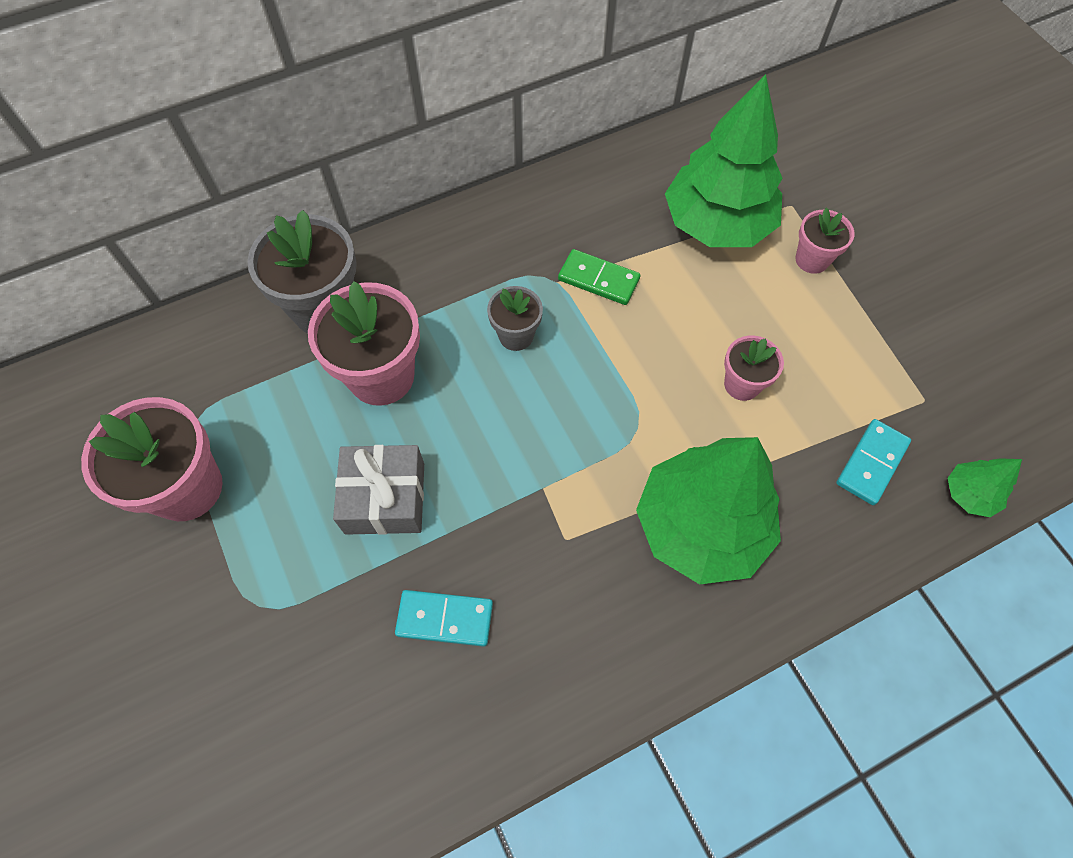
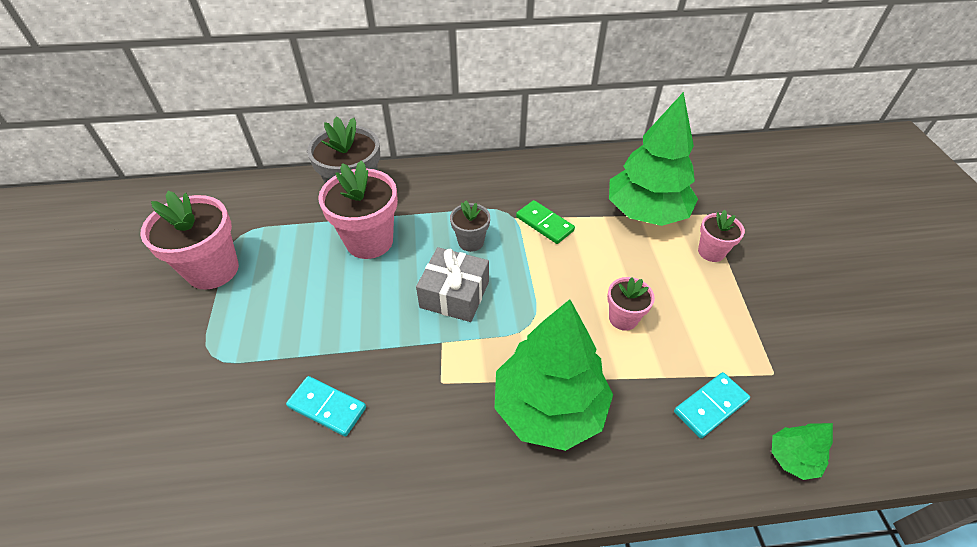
camera: 20 degrees right, 15 degrees down
(385, 498) = (331, 314): grey gift -> grey gift (454, 294)

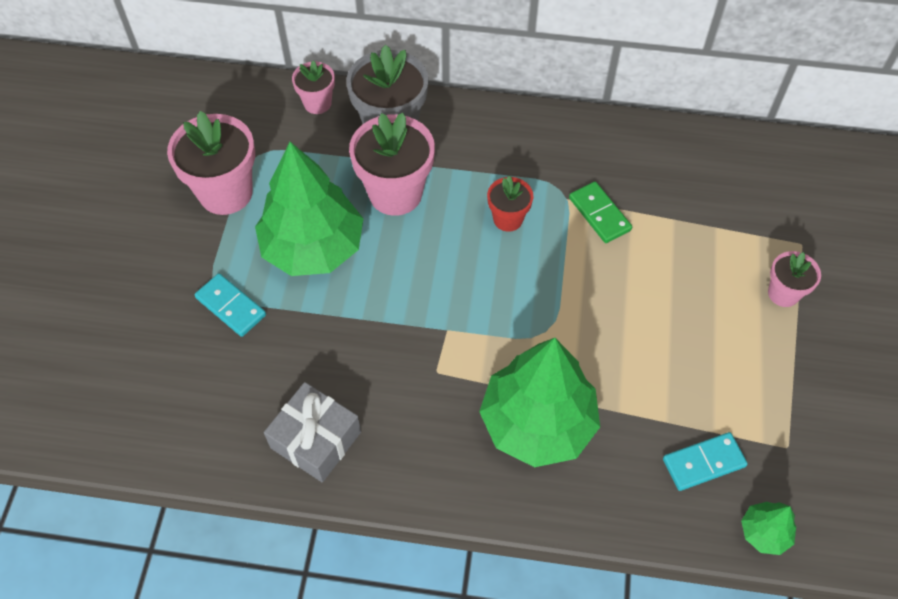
camera: 15 degrees right, 10 degrees up
(327, 407) = (321, 369): turquoise domino -> turquoise domino (231, 306)
(454, 294) = (473, 279): grey gift -> grey gift (316, 439)
(471, 242) = (508, 219): grey flower pot -> red flower pot
(623, 318) = (648, 349): pink flower pot -> pink flower pot (317, 103)
(646, 212) = (726, 225): green tree -> green tree (313, 247)

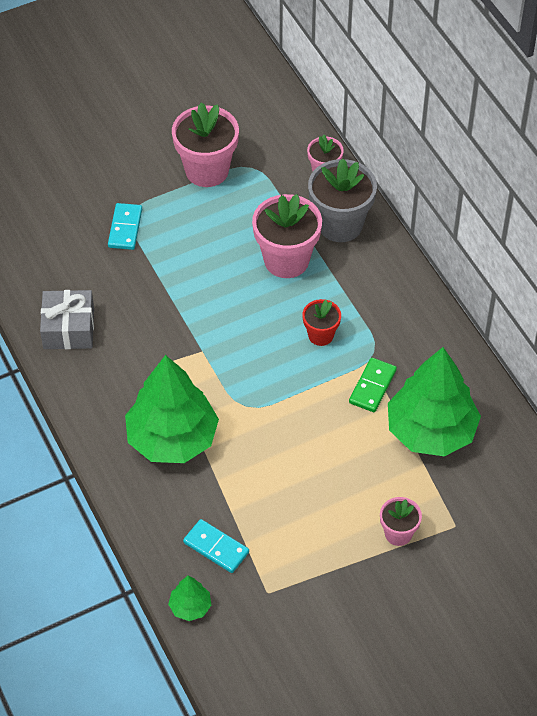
camera: 55 degrees right, 5 degrees down
(313, 247) = (204, 242): green tree -> green tree (431, 430)

